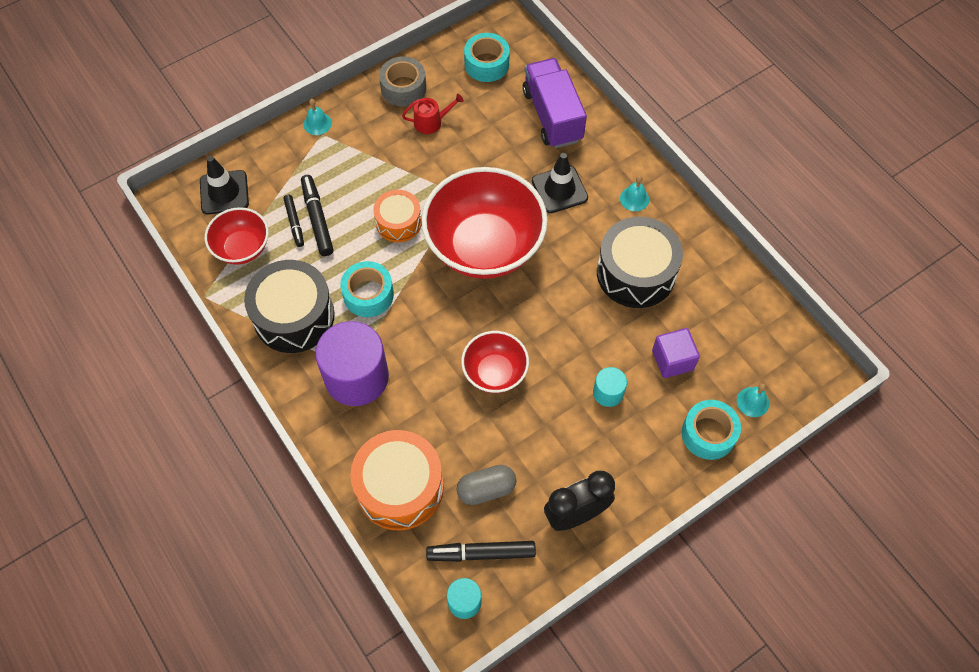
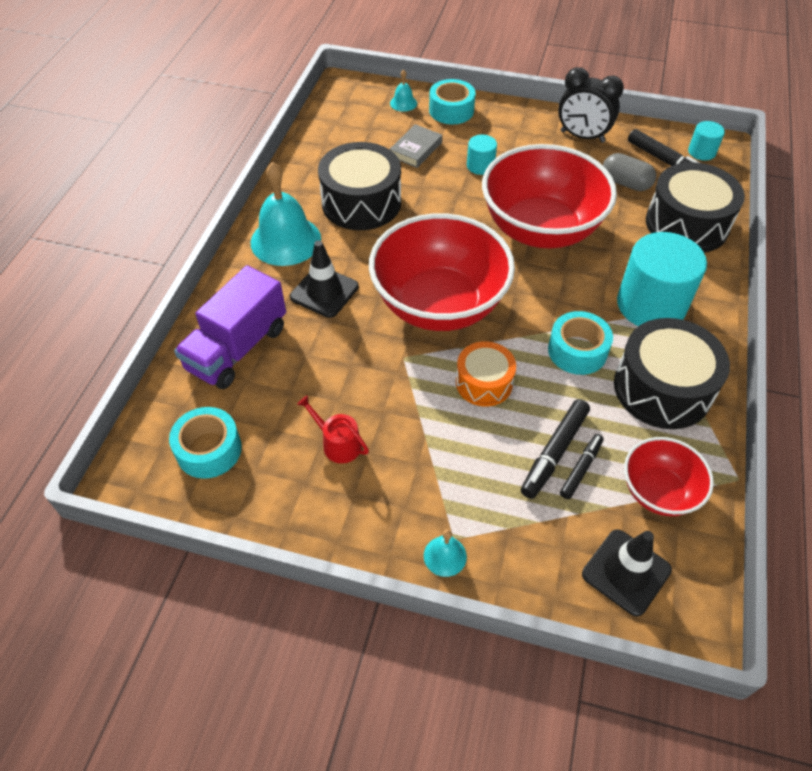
camera: 130 degrees left, 10 degrees down
(356, 377) = (651, 305): purple cylinder -> turquoise cylinder
(400, 487) = (686, 224): orange drum -> black drum
(403, 88) = (314, 506): grey tape -> none
(495, 372) = (540, 229): red bowl -> red bowl, size x1.93
(634, 198) = (285, 240): turquoise bell -> turquoise bell, size x2.19
(672, 360) = (416, 149): purple cube -> grey book

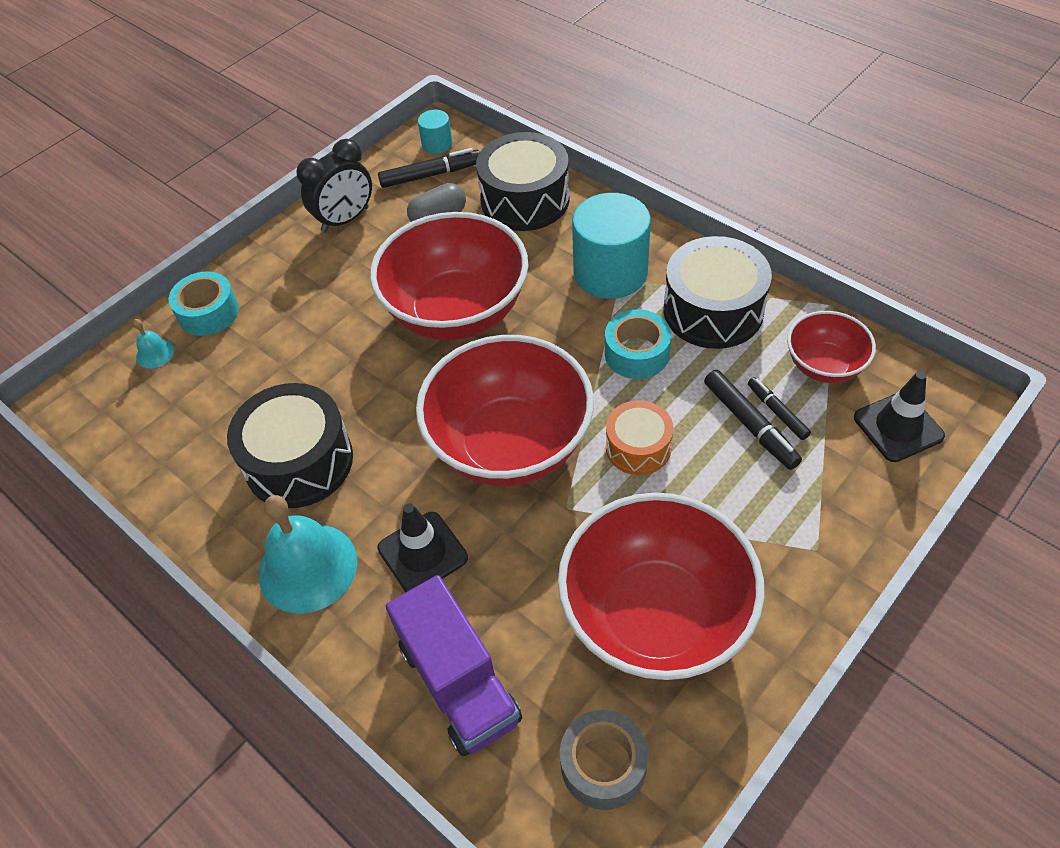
camera: 60 degrees left, 0 degrees up
(209, 450) = (603, 765): turquoise tape -> grey tape
(338, 443) = (656, 616): red watering can -> red bowl
(416, 149) = (249, 372): grey book -> none
(445, 556) = (834, 565): turquoise bell -> none
(480, 166) = (323, 323): turquoise cylinder -> none

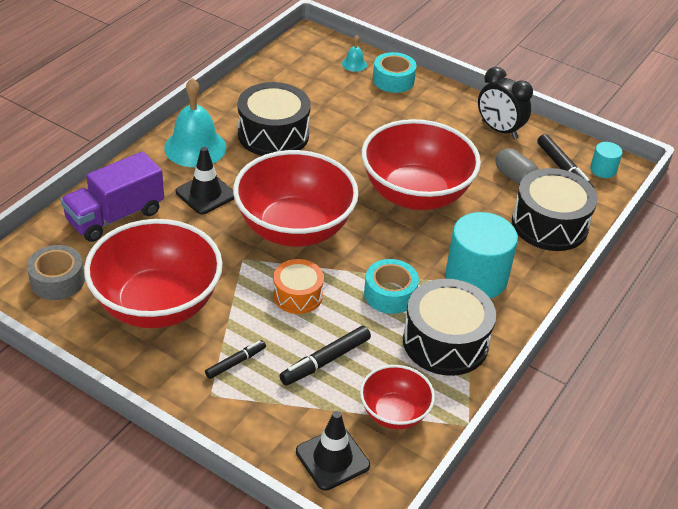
camera: 75 degrees right, 10 degrees down
(777, 412) = (340, 378): black marker -> black marker (235, 363)

